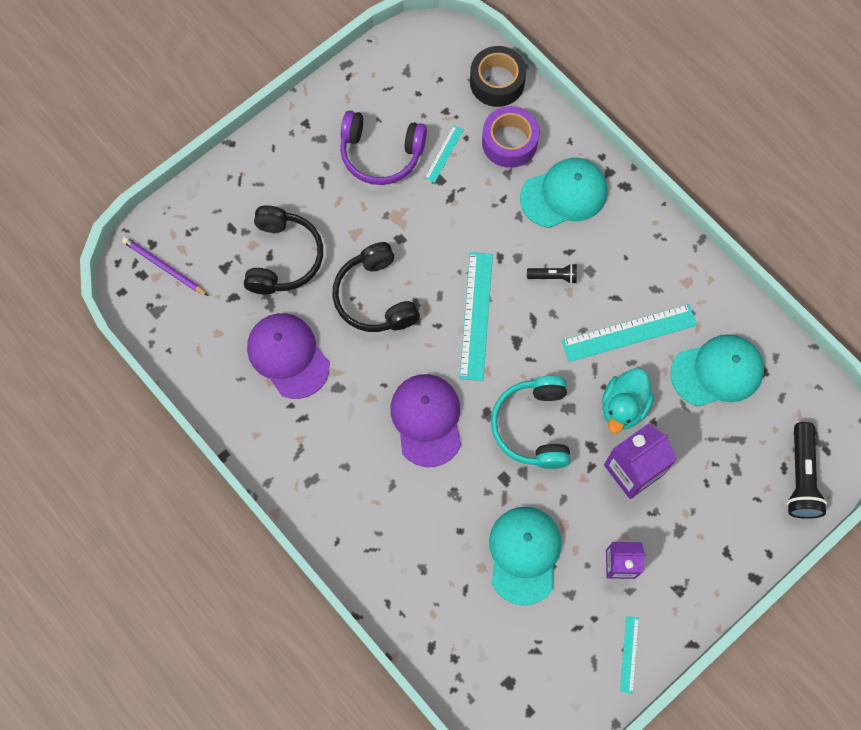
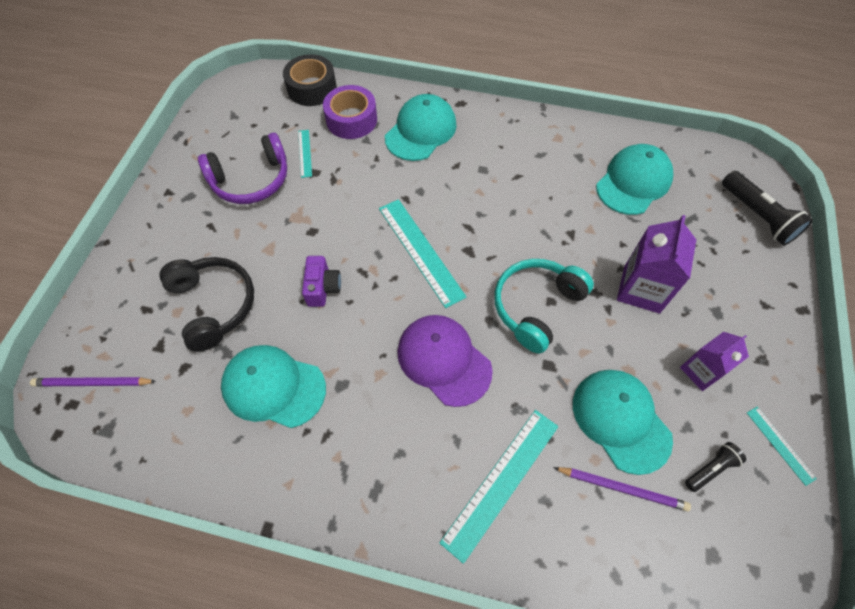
camera: 35 degrees left, 10 degrees down
(288, 356) = (273, 387): purple cap -> turquoise cap
(375, 297) = (323, 288): black headphones -> purple camera
(484, 599) = (622, 488): none -> purple pencil
(533, 426) = (536, 307): turquoise headphones -> turquoise headphones turned 75 degrees clockwise
(553, 276) = (459, 188): black flashlight -> black flashlight (711, 469)
(623, 407) = (591, 247): turquoise duck -> none
(629, 332) = (548, 193): turquoise ruler -> turquoise ruler (501, 482)

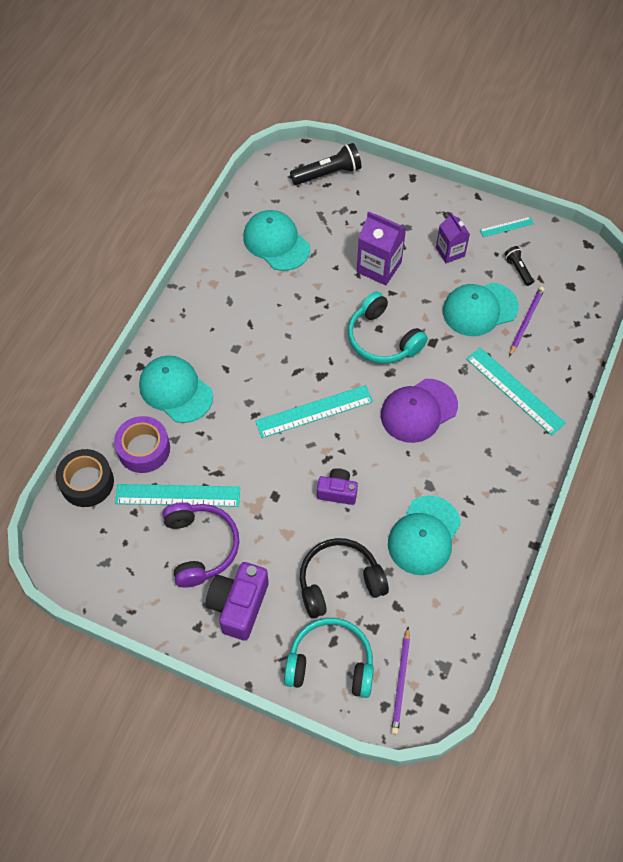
camera: 80 degrees left, 0 degrees up
(121, 310) = (330, 663): none -> turquoise headphones
(189, 220) = (239, 605): none -> purple camera
(305, 153) = (177, 495): turquoise ruler -> turquoise ruler, size x1.97

